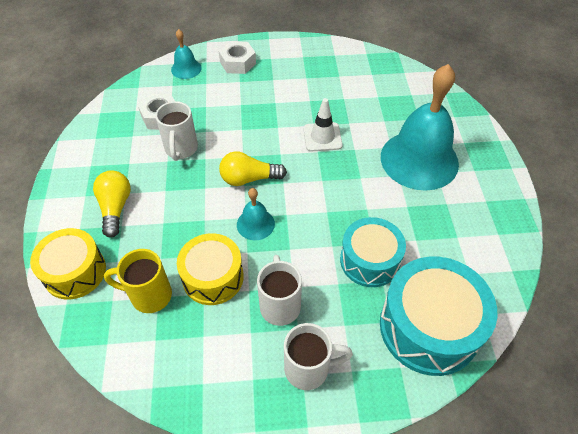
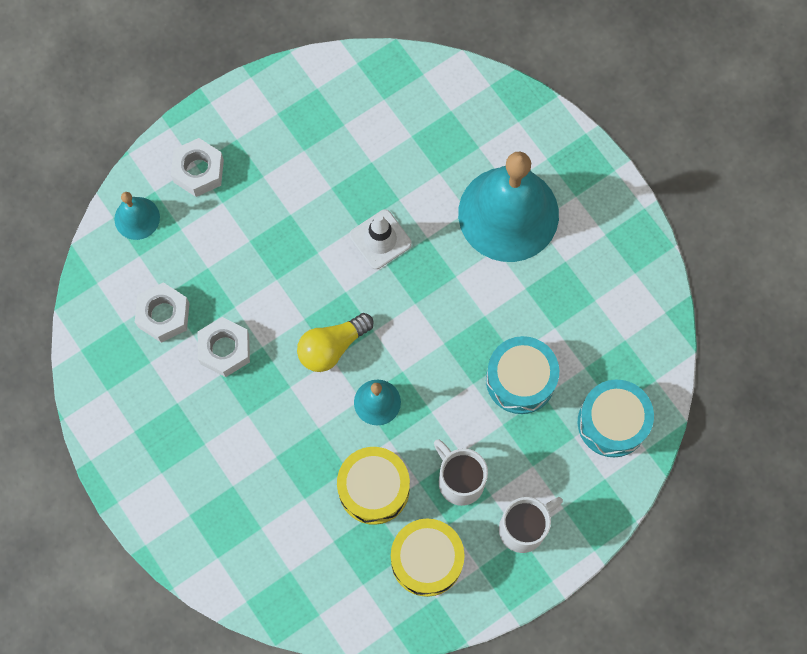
camera: 30 degrees left, 20 degrees up
(75, 272) = (227, 564): yellow drum -> yellow drum (426, 560)
(115, 208) = (209, 468): yellow light bulb -> none
(149, 295) = (323, 545): yellow mug -> none
(181, 149) = (225, 349): white mug -> white nut
(429, 327) = (612, 422): turquoise drum -> turquoise drum, size x0.66

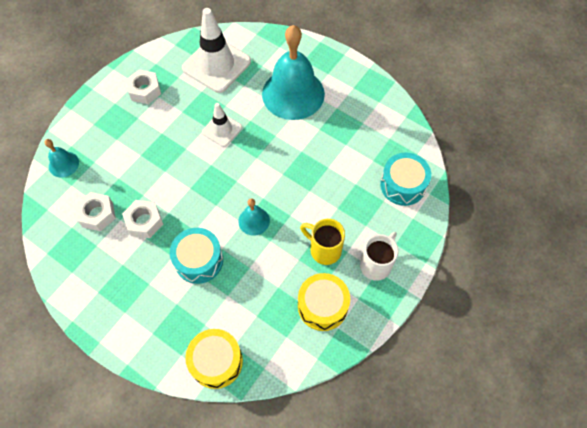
camera: 20 degrees left, 10 degrees down
(198, 171) = (96, 127): white nut -> white nut (145, 90)
(332, 347) = (213, 198): yellow light bulb -> none
(374, 489) = (271, 273): yellow drum -> yellow drum (216, 361)
(409, 122) = (216, 65): none -> white traffic cone
(459, 480) = (324, 250): white mug -> yellow mug
(520, 380) = (337, 179): turquoise drum -> turquoise drum (199, 260)

